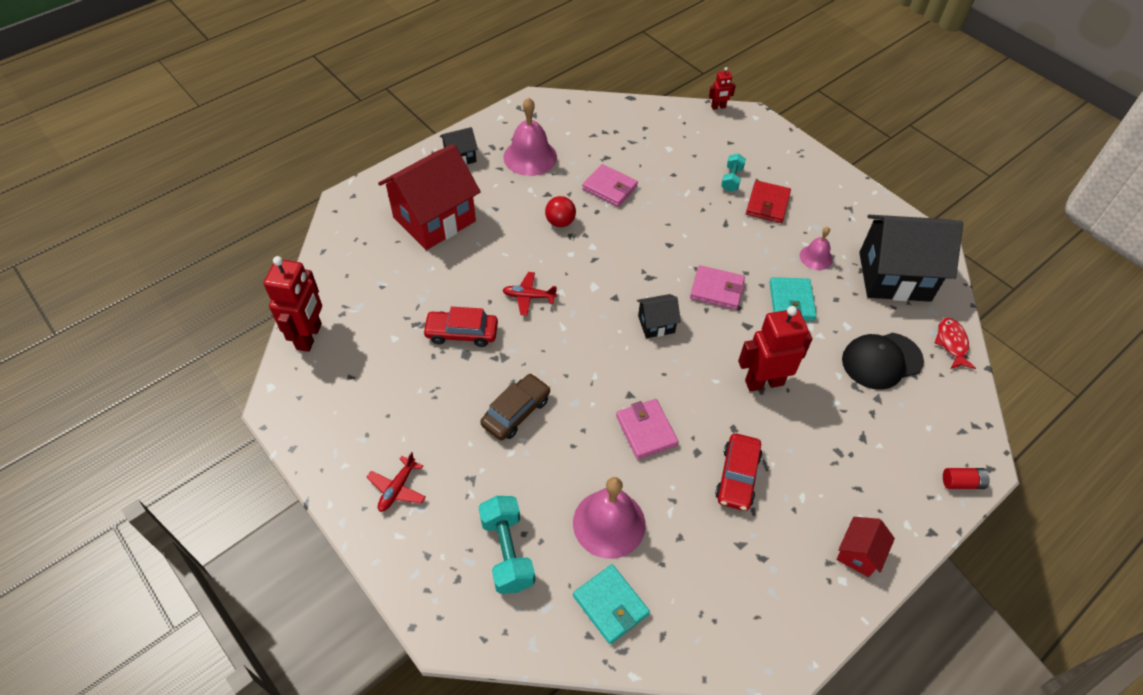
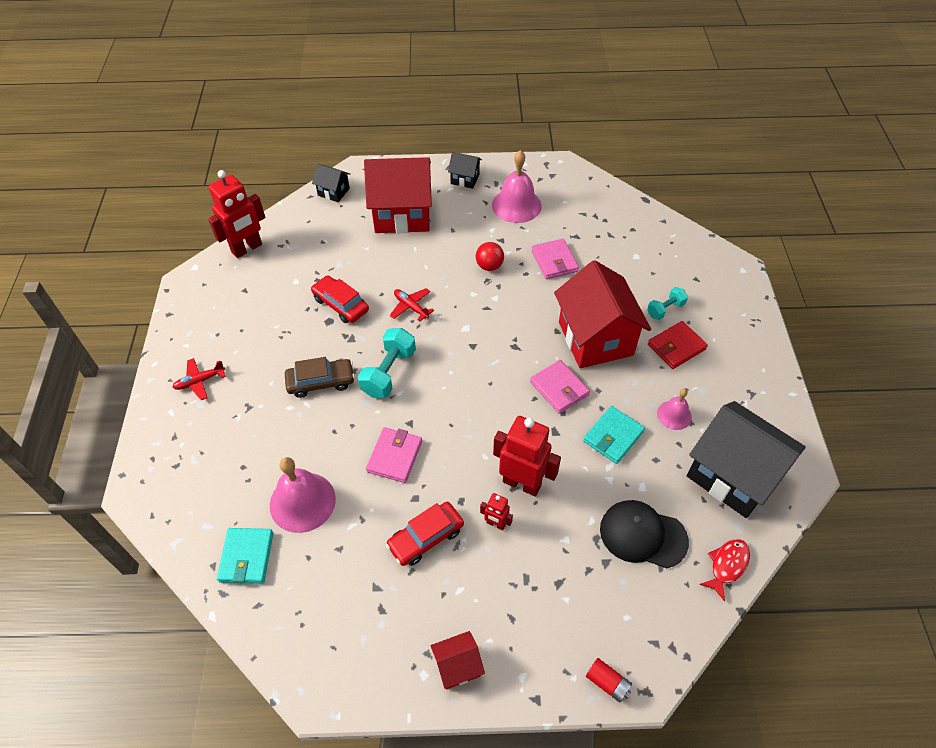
camera: 40 degrees right, 0 degrees up
(507, 552) = (221, 471): turquoise dumbbell -> turquoise dumbbell (389, 372)
(656, 324) = (483, 384): black house -> black house (333, 192)
(704, 233) = (595, 338): none -> red house
(718, 107) = (716, 245): red robot -> red robot (496, 524)

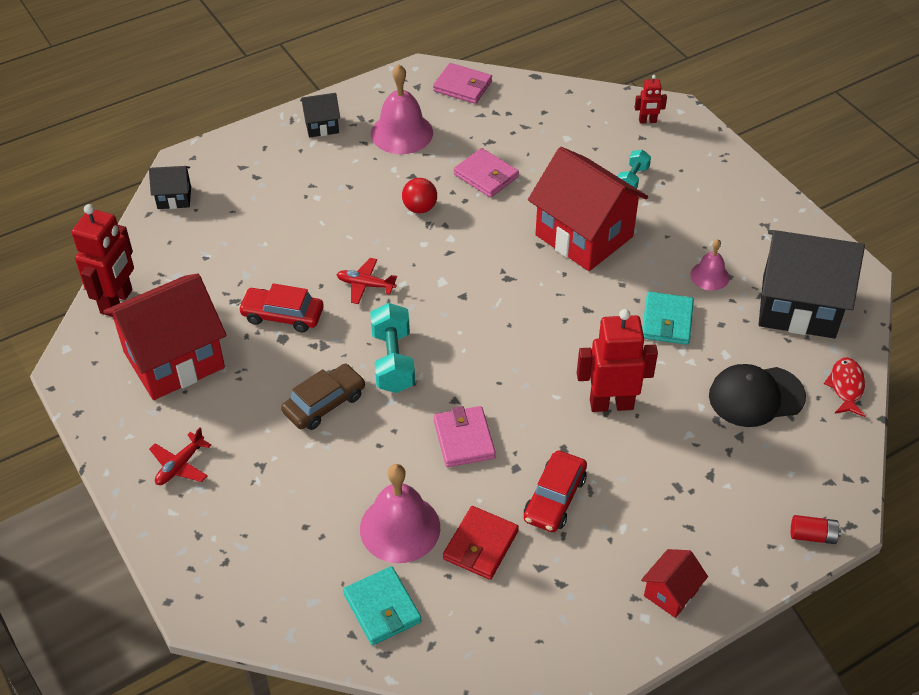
camera: 30 degrees left, 5 degrees down
(402, 214) = (278, 191): red house -> red house (174, 360)
(496, 524) = (613, 453): red robot -> red robot (647, 121)
(559, 388) = (583, 299): pink wallet -> pink wallet (462, 86)
(676, 347) = (668, 211): red wallet -> red wallet (480, 545)

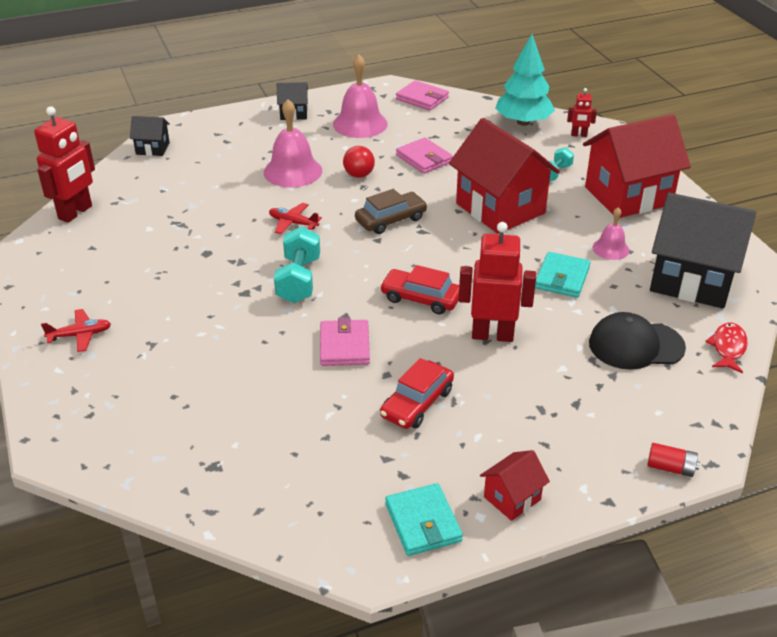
camera: 10 degrees right, 10 degrees down
(174, 360) = (106, 258): red house -> red house (628, 196)
(180, 465) = (80, 335): red plane -> red plane turned 150 degrees counterclockwise
(282, 315) = (213, 237): red car -> red car (421, 298)
(324, 403) = (226, 304): brown car -> brown car (391, 220)
(382, 608) = (222, 472): turquoise wallet -> turquoise wallet (423, 522)
(400, 528) = (261, 408): pink bell -> pink bell (293, 171)
(480, 545) = (334, 432): red wallet -> none
(583, 109) = (523, 122): none -> turquoise tree

